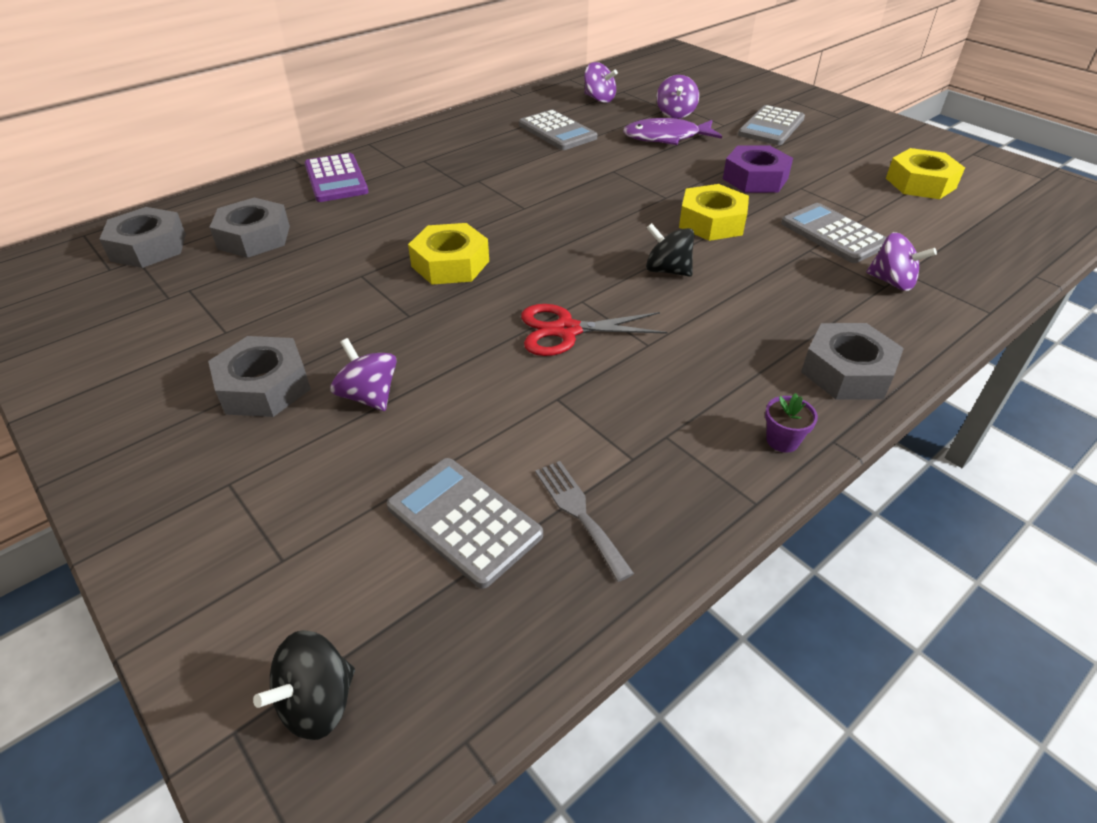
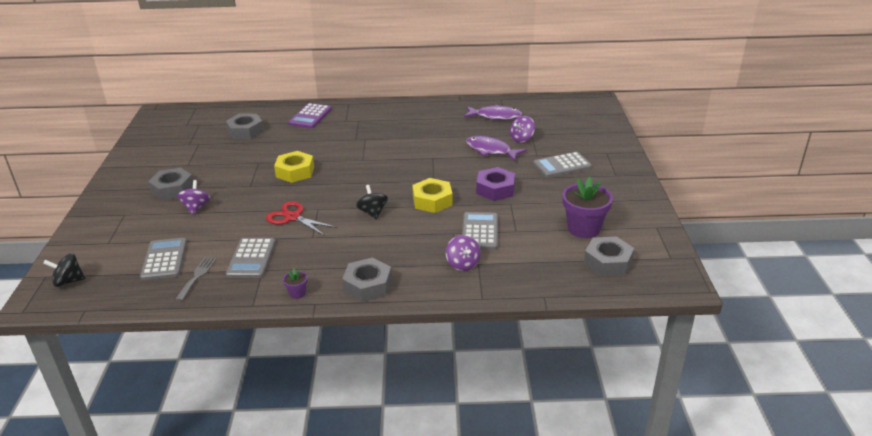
camera: 40 degrees right, 10 degrees down
(148, 247) = (208, 121): grey nut -> grey nut (608, 262)
(557, 131) = (442, 127): grey calculator -> grey calculator (251, 258)
(599, 99) = (495, 116): purple spinning top -> purple fish
(920, 183) = (583, 228): yellow nut -> purple flower pot

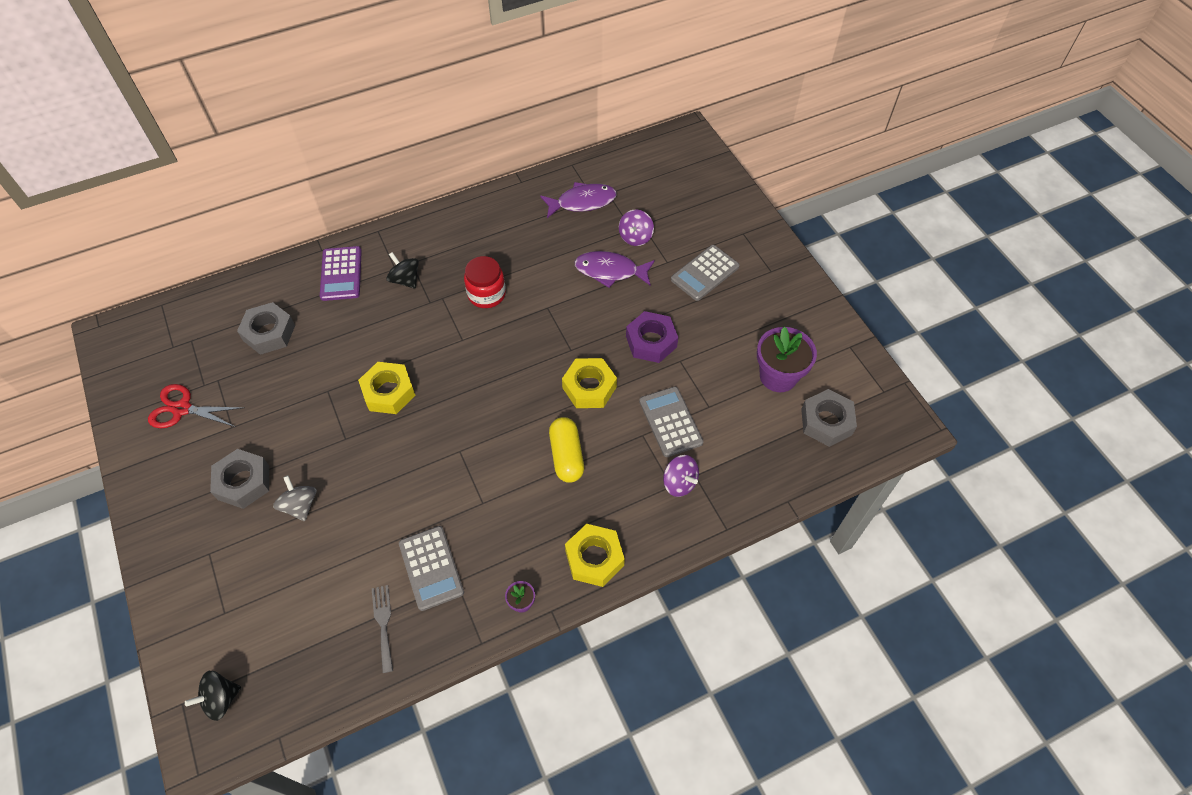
camera: 25 degrees left, 25 degrees up
(164, 259) = (321, 612): grey calculator -> none
(196, 208) = (300, 505): purple spinning top -> grey spinning top
(293, 217) = (437, 477): red scissors -> red scissors (182, 409)
(368, 285) = (594, 558): grey nut -> yellow nut
(372, 212) = (530, 433): black spinning top -> black spinning top (405, 280)
(389, 229) = (567, 456): none -> yellow capsule
(396, 143) = (486, 294): none -> red jar

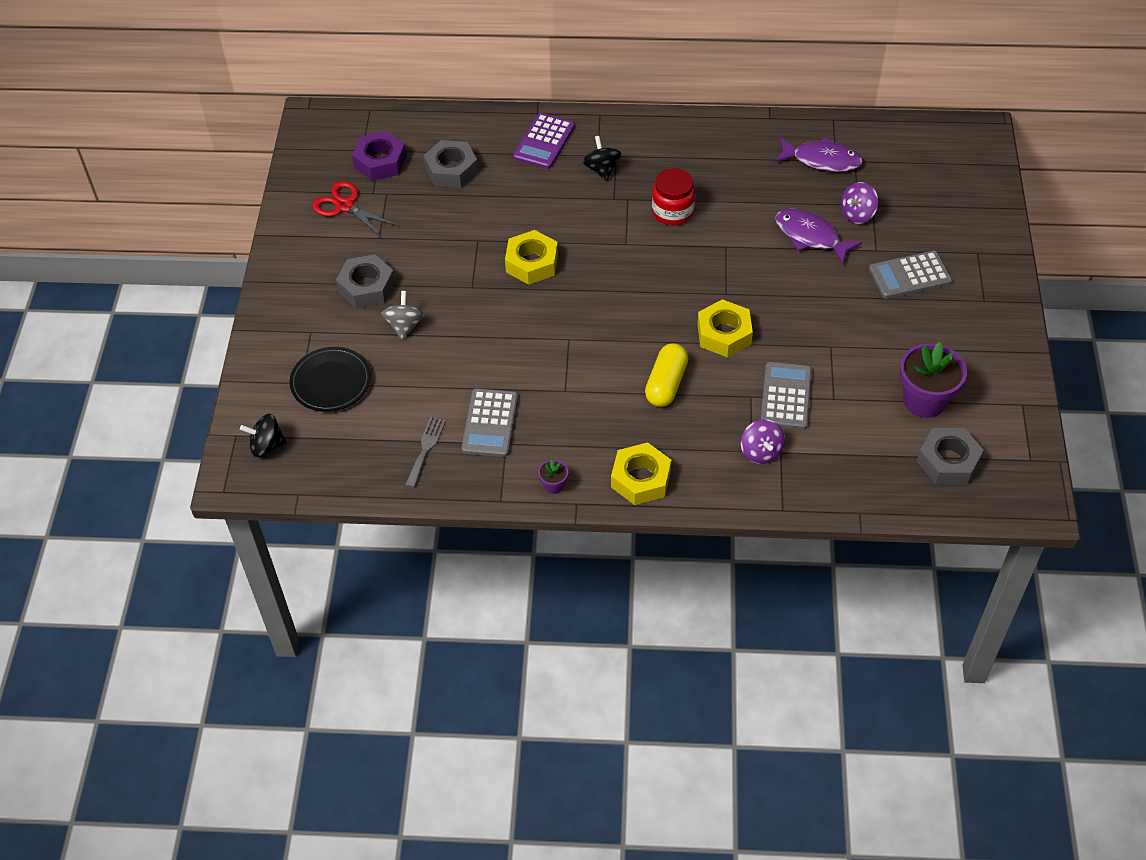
camera: 30 degrees right, 5 degrees down
(255, 598) = (331, 382): none -> black plate
(651, 341) = (812, 317): purple nut -> purple nut (380, 162)

